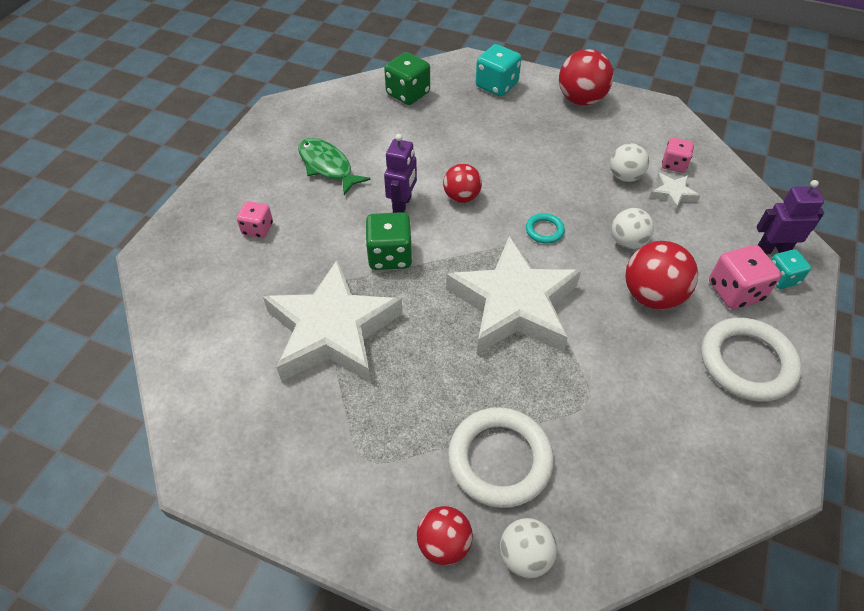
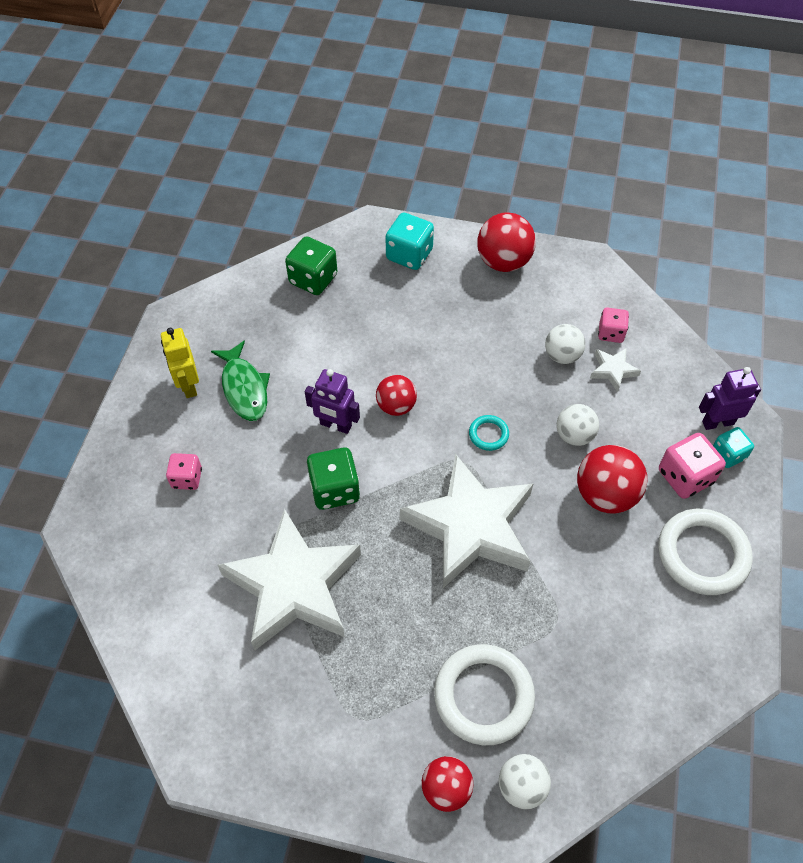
camera: 10 degrees left, 5 degrees up
(279, 158) = (188, 385): none -> yellow robot
(327, 166) = (244, 388): green fish -> green fish turned 150 degrees counterclockwise
(402, 205) = (335, 425): purple robot -> purple robot turned 105 degrees clockwise

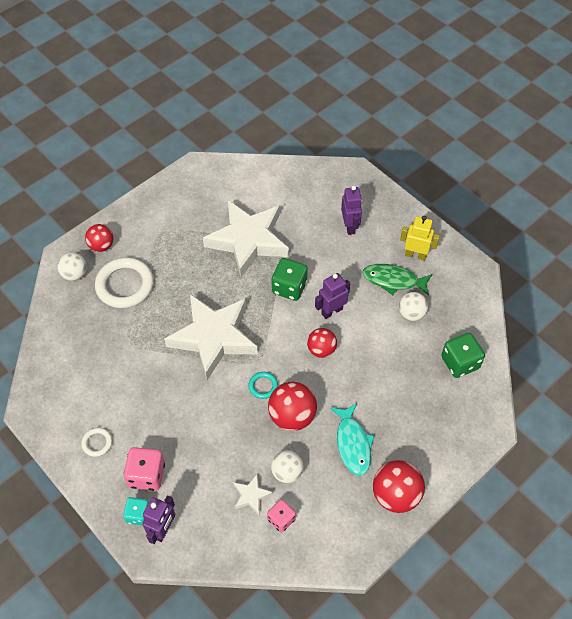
camera: 125 degrees right, 0 degrees up
(187, 478) = (350, 226): pink dice -> purple robot
(409, 255) = (444, 435): turquoise dice -> none
(482, 319) = (353, 443): none -> turquoise fish
(574, 435) = (224, 433): white ball -> white ball (411, 314)
(605, 495) = (174, 420): red ball -> red ball (292, 416)
(702, 554) = (97, 443): white ring -> white ring, size x0.47

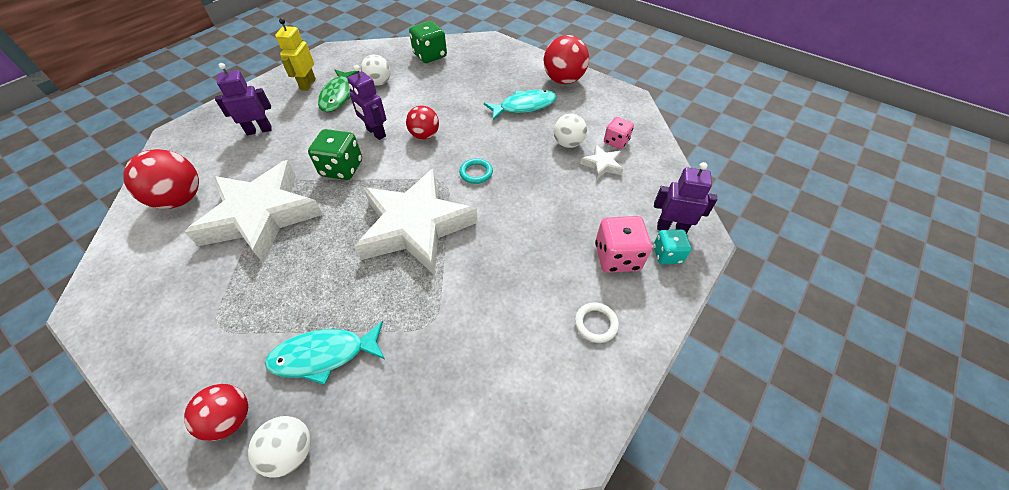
camera: 100 degrees left, 5 degrees down
(125, 285) = (324, 355): white ring -> turquoise fish
(292, 416) = (506, 147): red ball -> red ball (180, 199)

